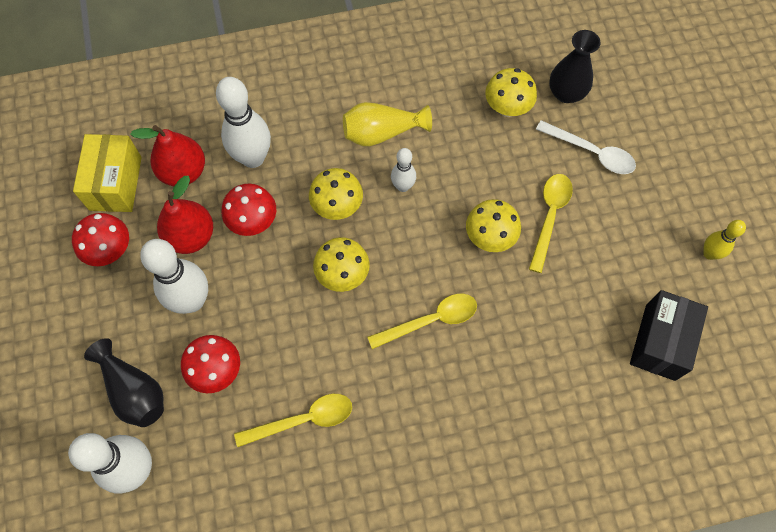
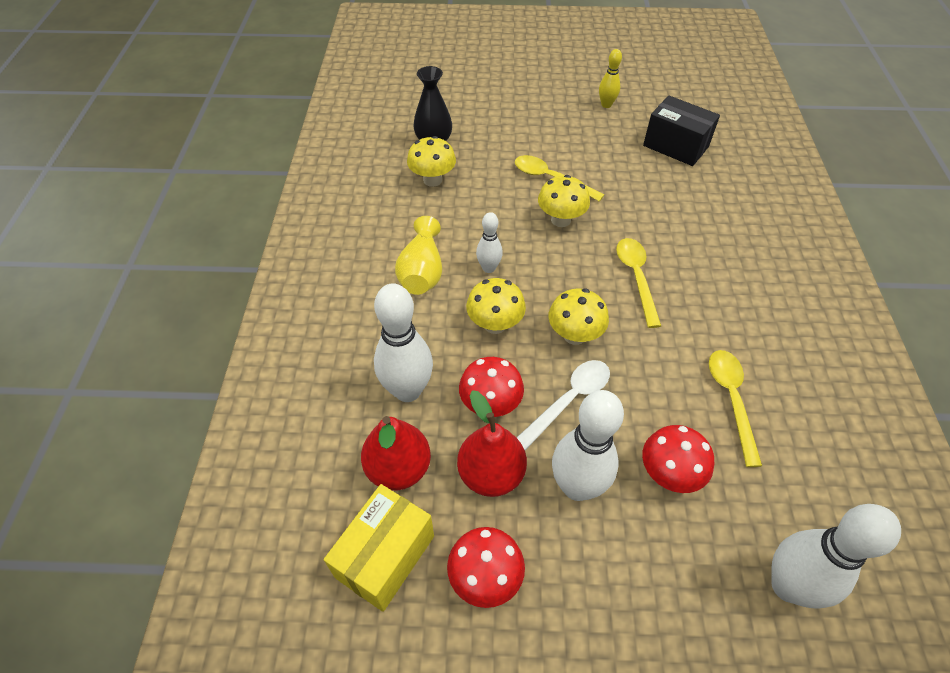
camera: 75 degrees left, 15 degrees down
(115, 183) = (385, 556): yellow box -> yellow box turned 75 degrees counterclockwise
(134, 391) = (686, 574): black vase -> none
(591, 152) = (497, 141): white spoon -> white spoon (569, 400)

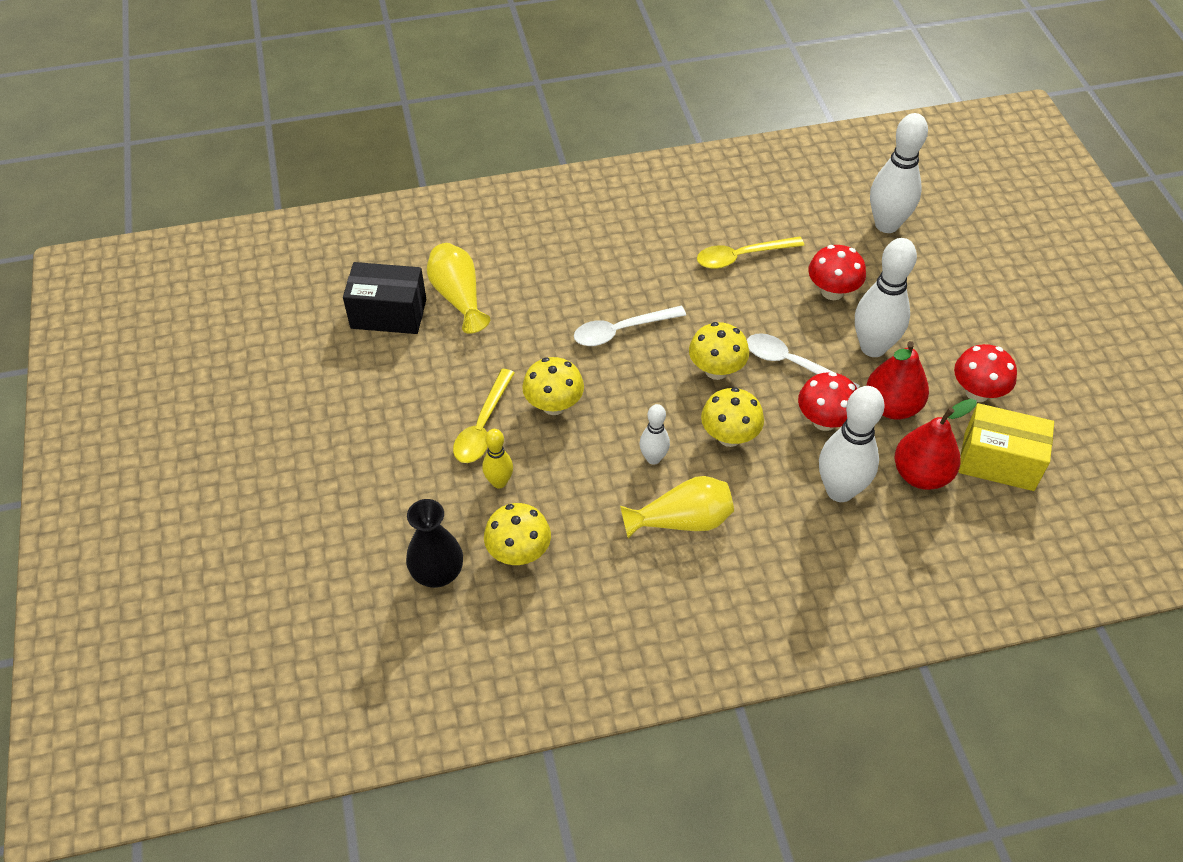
camera: 105 degrees left, 0 degrees up
(606, 105) = (311, 390): yellow bowling pin -> yellow bowling pin (499, 482)
(636, 278) = (621, 331): yellow spoon -> white spoon
(675, 146) = (388, 313): black box -> black box turned 75 degrees clockwise
(690, 184) = (458, 297): none -> yellow vase

